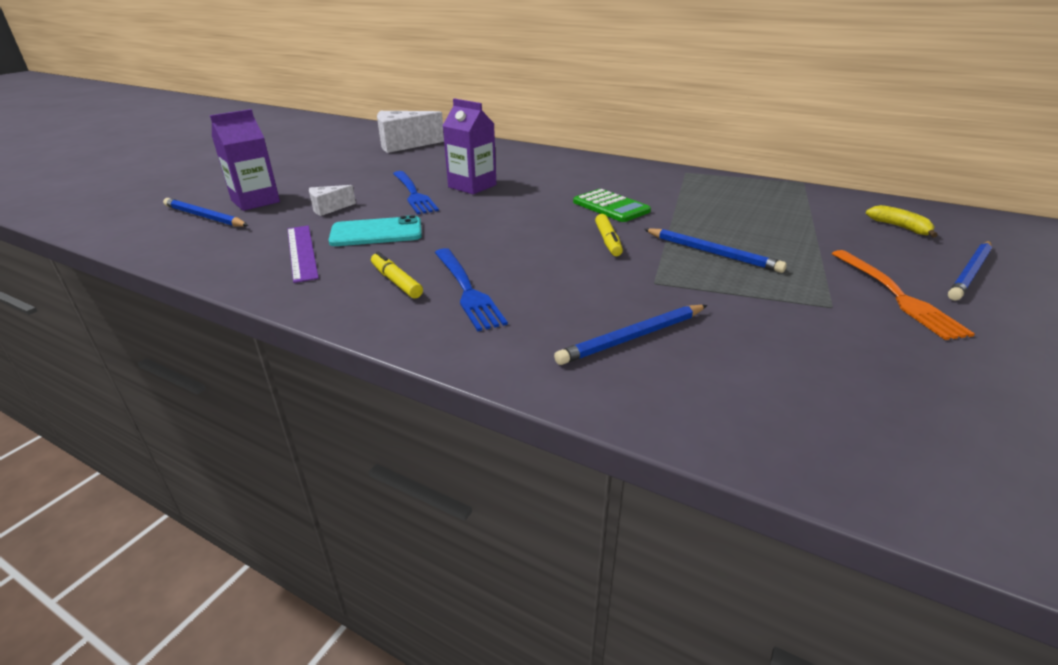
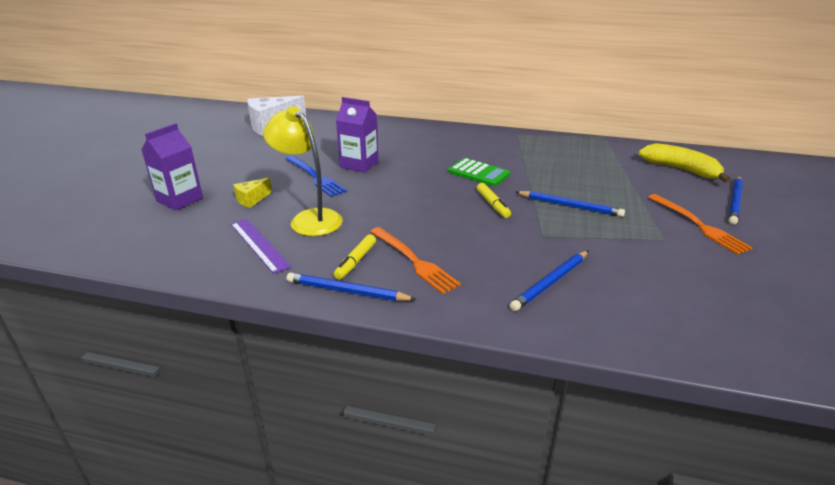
camera: 15 degrees left, 0 degrees up
(205, 217) = (144, 221): blue pencil -> blue pencil (347, 291)
(328, 208) = (252, 199): white cheese -> yellow cheese
(376, 233) = (309, 218): turquoise phone -> yellow lamp
(396, 282) = (355, 261): yellow marker -> yellow marker turned 105 degrees counterclockwise
(467, 290) = (414, 261): blue fork -> orange fork
(900, 227) = (681, 169): yellow banana -> yellow banana, size x1.78

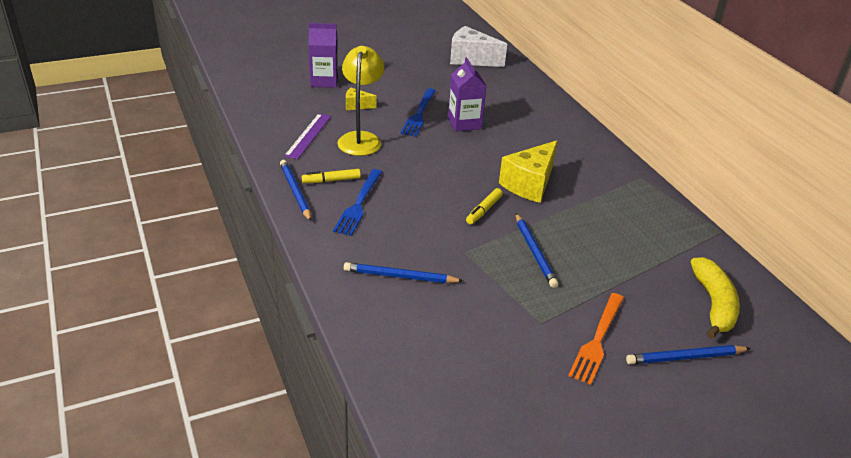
camera: 50 degrees right, 5 degrees up
(414, 261) = (359, 204): orange fork -> blue fork
(478, 173) = (529, 184): green calculator -> yellow cheese

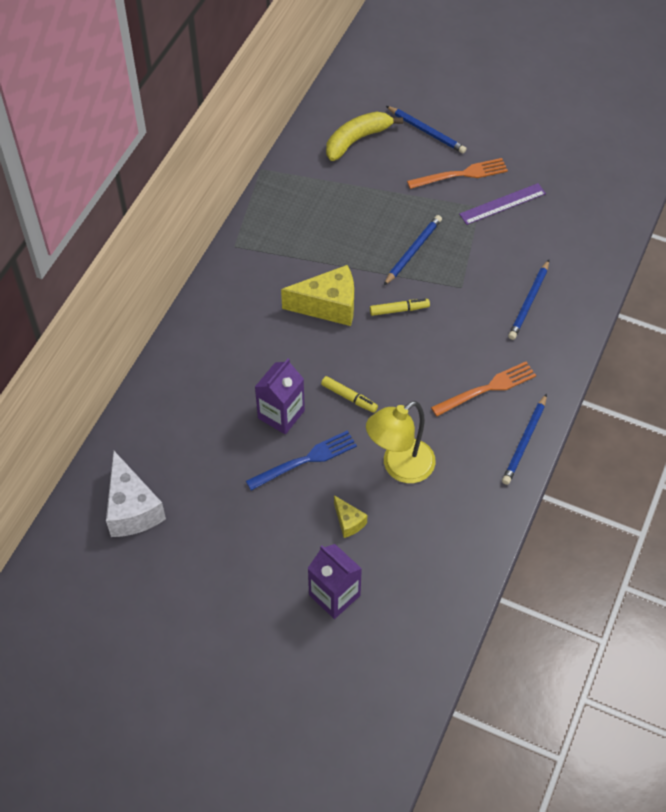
camera: 130 degrees left, 20 degrees up
(308, 135) = (443, 510): purple ruler -> purple ruler (502, 204)
(331, 180) = (482, 432): yellow marker -> yellow marker (349, 397)
(359, 204) = (487, 388): blue fork -> orange fork
(400, 276) = (529, 302): blue pencil -> blue pencil turned 60 degrees clockwise

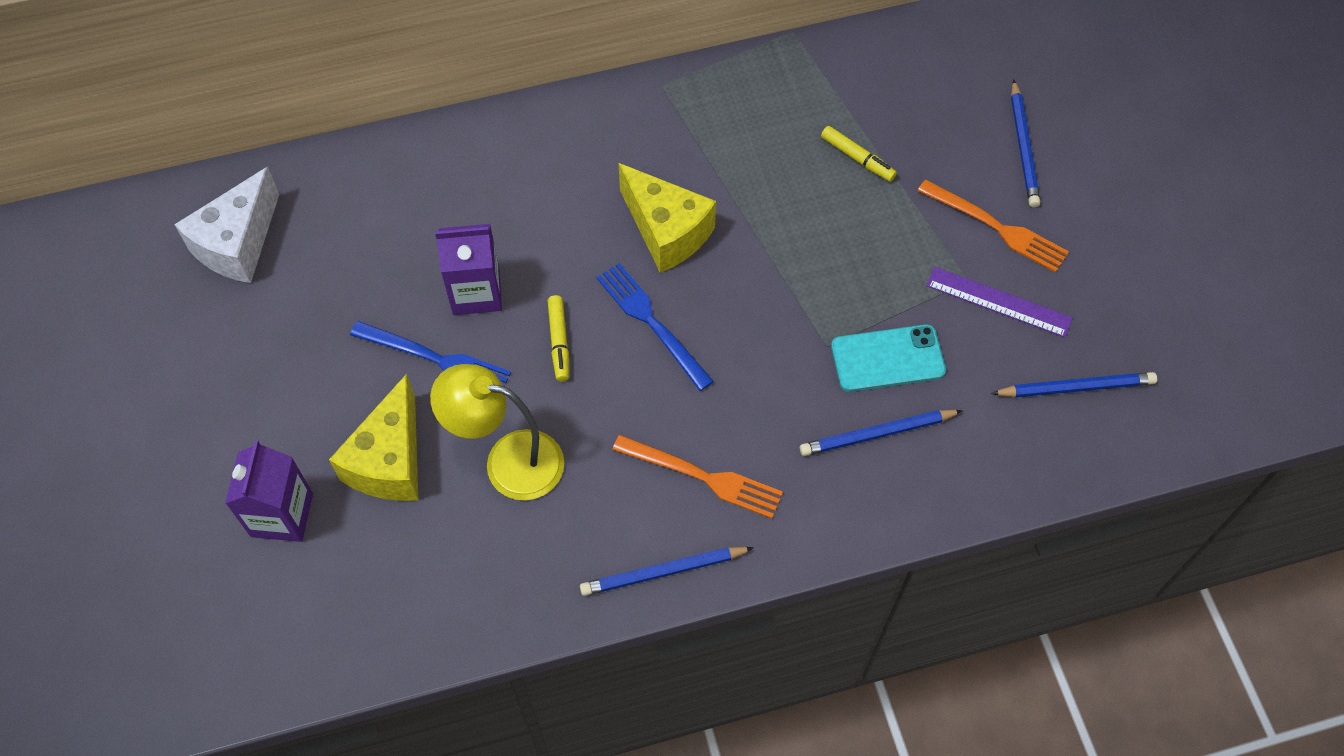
camera: 50 degrees right, 5 degrees up
(348, 522) = (390, 461): yellow cheese -> yellow cheese, size x1.99
(357, 140) = (933, 89): yellow banana -> none
(377, 349) = (651, 322): none -> blue fork
(399, 310) = (729, 305): yellow marker -> yellow marker (857, 158)
(413, 251) = (829, 259): blue pencil -> blue pencil (1075, 387)
(492, 268) = (887, 359): none -> turquoise phone

